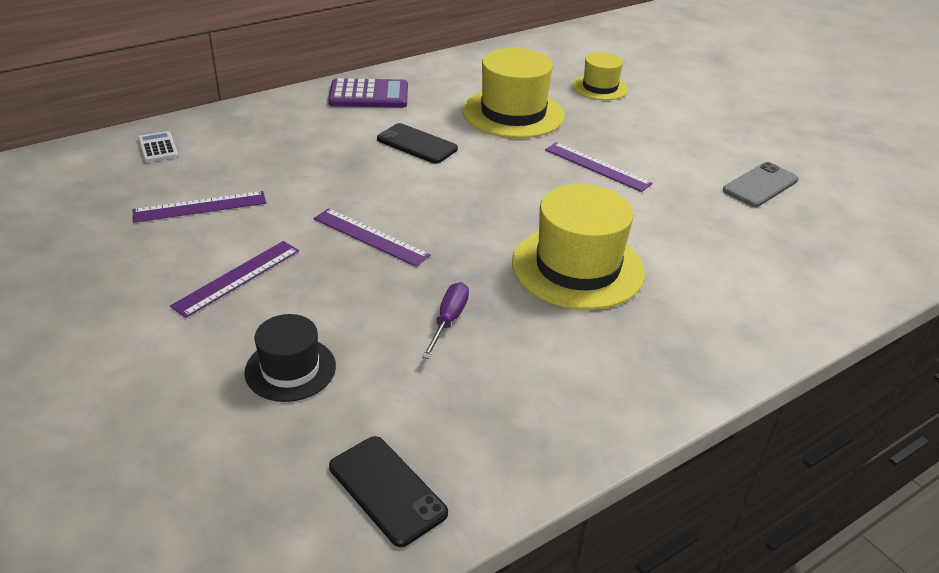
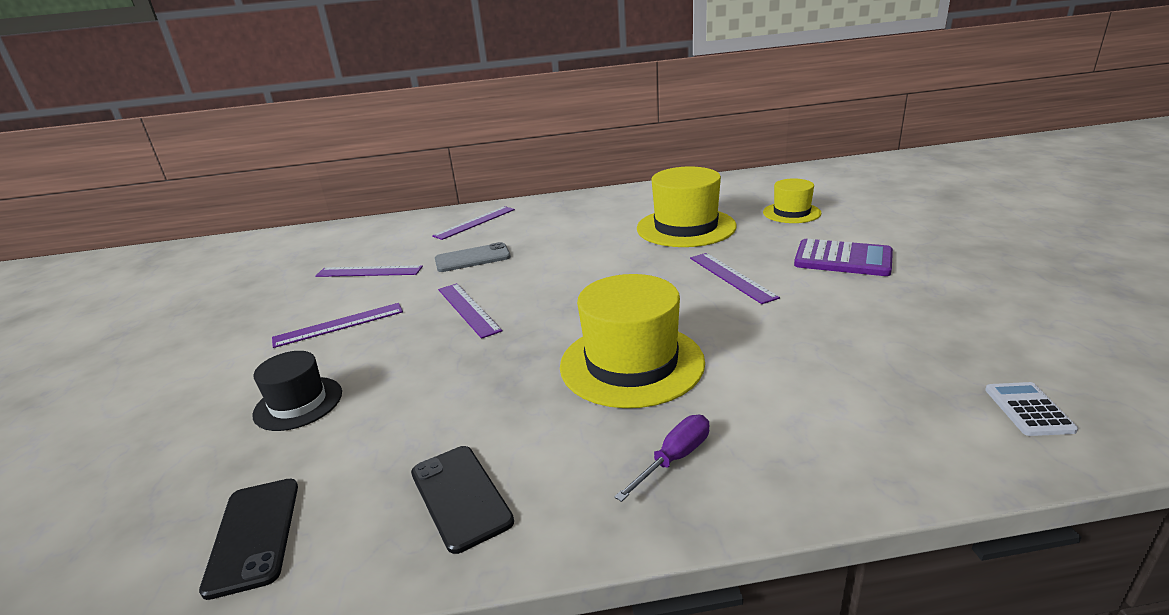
camera: 30 degrees right, 10 degrees down
(158, 148) = (385, 230): white calculator -> white calculator (1028, 409)
(269, 126) = (474, 222): none -> purple ruler
(369, 95) = (572, 207): purple calculator -> purple calculator (843, 259)
(417, 144) = (577, 244): black phone -> black phone (460, 496)
(448, 320) = (463, 389): purple screwdriver -> purple screwdriver (674, 458)
(760, 185) = (915, 314): grey phone -> grey phone (472, 258)

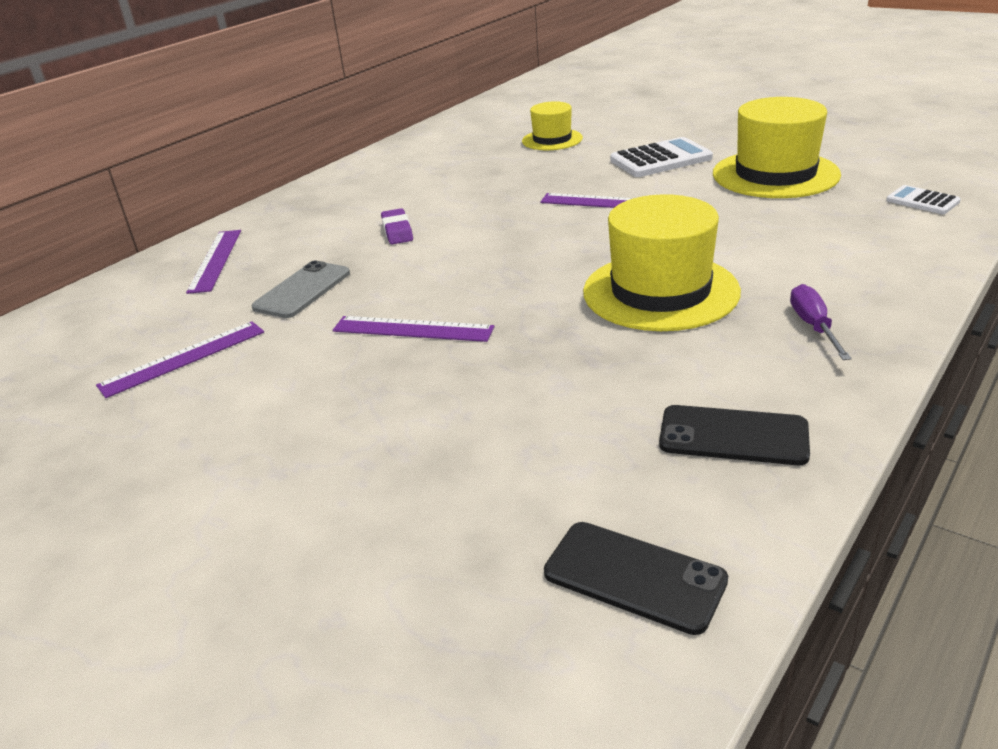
camera: 45 degrees left, 5 degrees up
(298, 403) = (417, 488): black hat -> none
(339, 325) = (281, 415): purple ruler -> none
(578, 242) = (397, 231): none -> purple eraser
(686, 227) = (481, 181): yellow hat -> yellow hat (775, 174)
(843, 259) = (660, 159): purple calculator -> white calculator

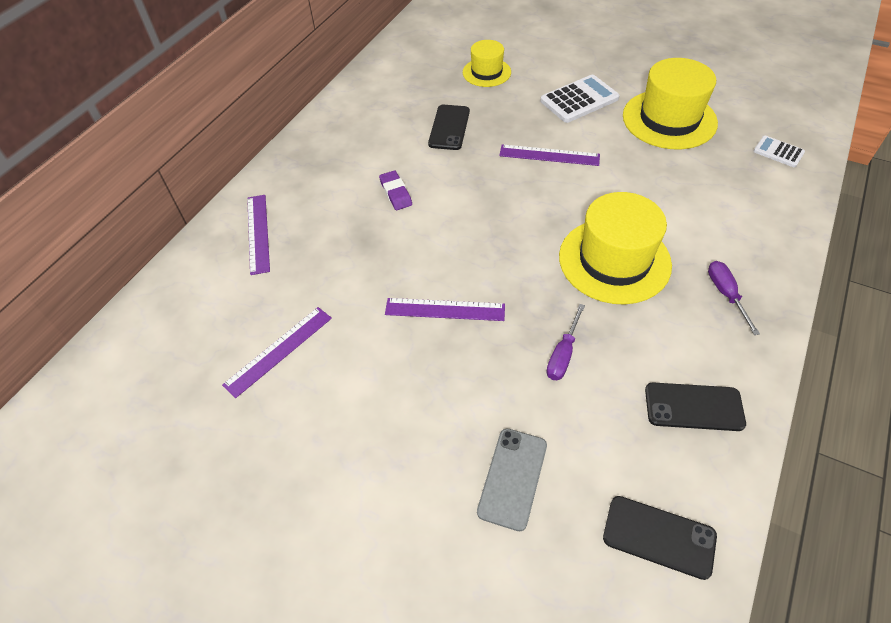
camera: 10 degrees left, 20 degrees up
(302, 290) = (344, 268): grey phone -> grey phone (512, 478)
(487, 181) = (449, 127): none -> black phone
(556, 375) = (563, 354): none -> purple screwdriver

